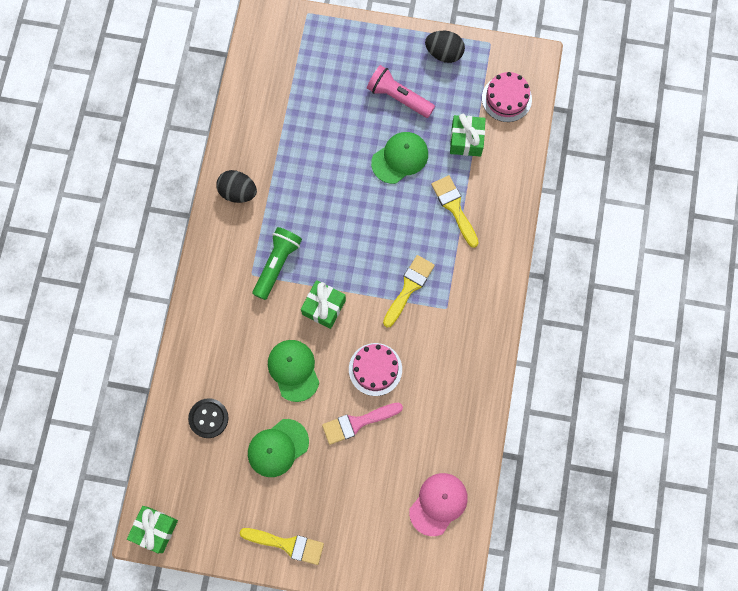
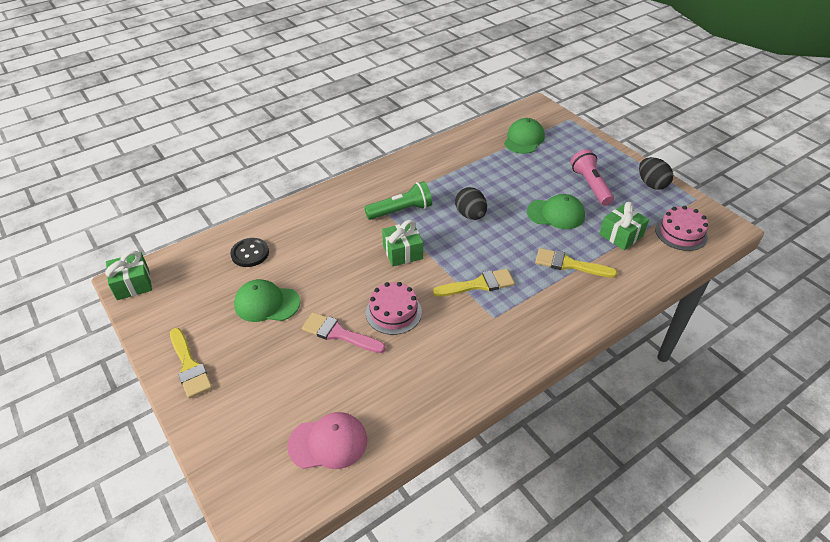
camera: 45 degrees right, 30 degrees down
(238, 192) = (422, 164): black egg -> black egg (470, 215)
(293, 370) = (337, 270): green cap -> green cap (524, 139)
(454, 207) = (569, 264): yellow brush -> yellow brush turned 90 degrees counterclockwise

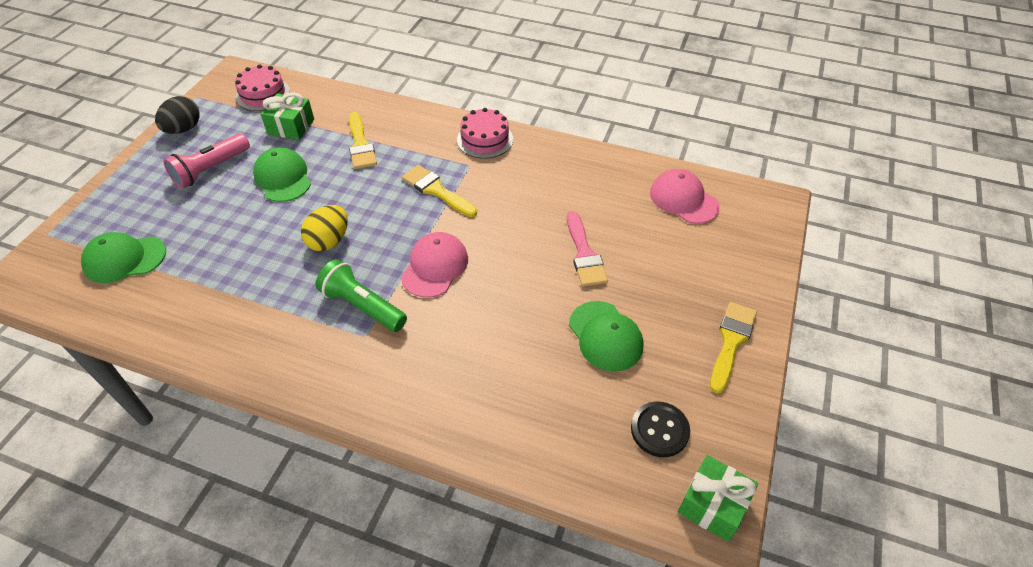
camera: 125 degrees left, 5 degrees up
(250, 253) = (554, 412): black button -> black button (659, 430)
(393, 312) = (523, 230): pink cake -> pink cake (485, 139)
(402, 252) = (435, 267): green gift -> pink cap
(470, 215) = (329, 241): black egg -> yellow egg

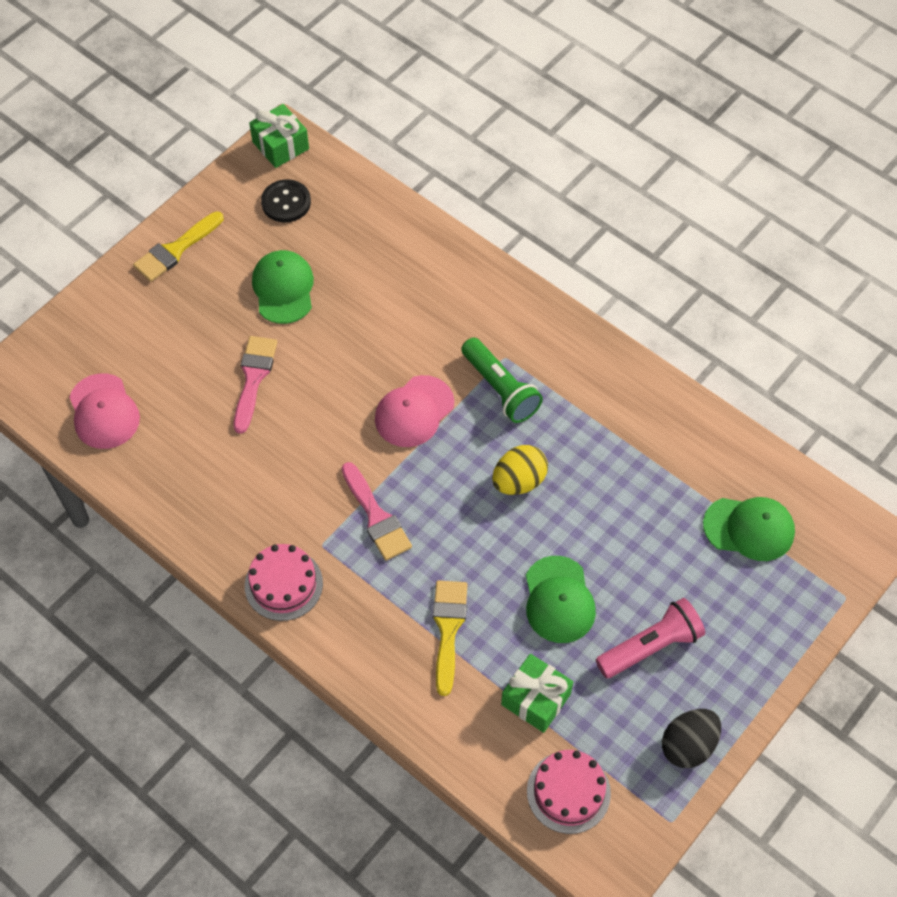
camera: 160 degrees left, 10 degrees up
(436, 190) = (376, 517): yellow brush -> pink brush

